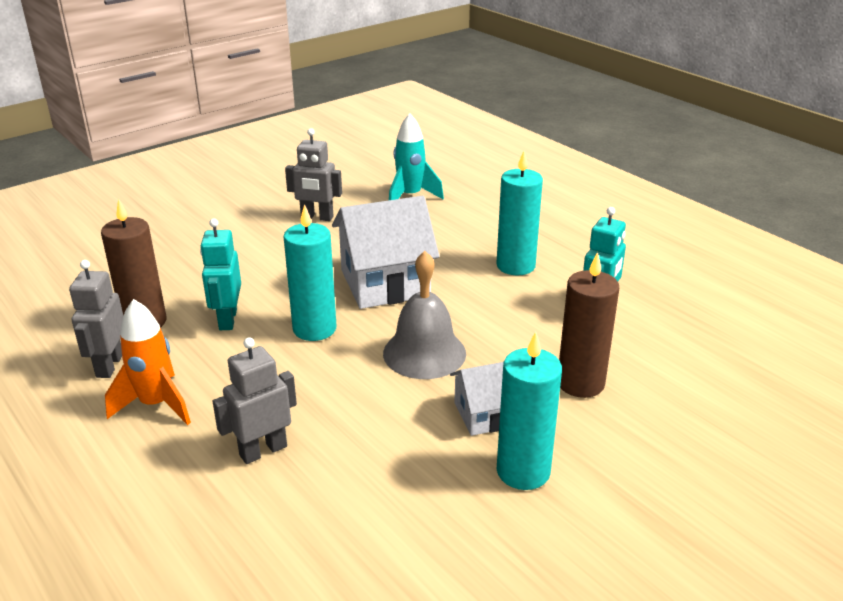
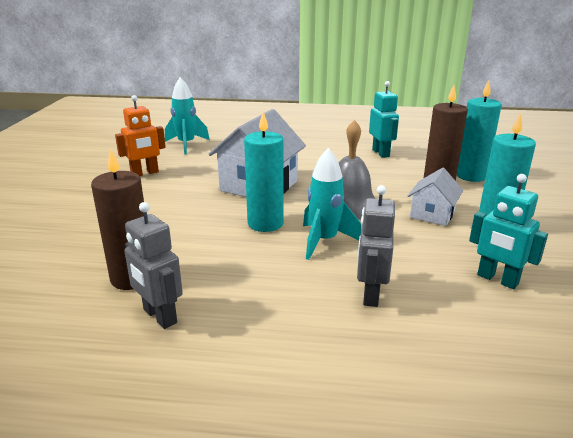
camera: 45 degrees left, 5 degrees down
(156, 405) = (249, 315): orange rocket -> none
(227, 319) = (196, 246): turquoise robot -> turquoise robot (497, 280)
(317, 217) = (145, 173): grey robot -> orange robot
(326, 377) = (324, 241): none -> turquoise rocket
(515, 266) = (310, 152): turquoise candle -> turquoise candle (471, 176)

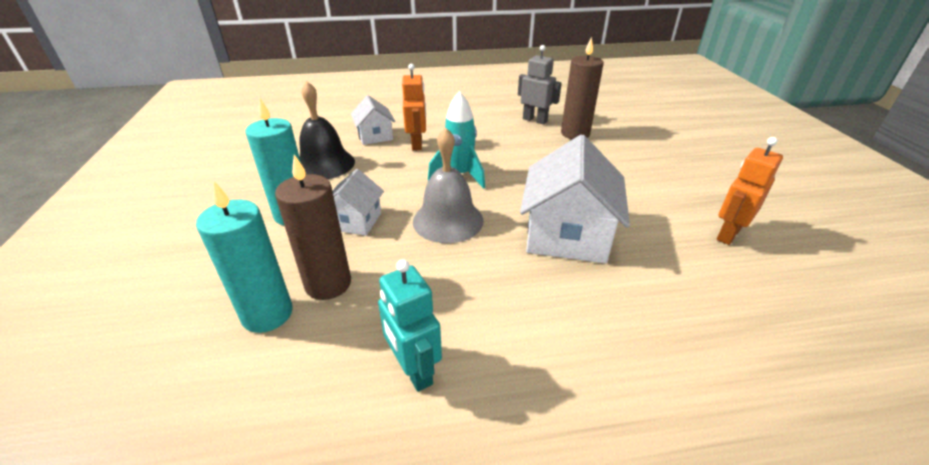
camera: 165 degrees right, 10 degrees up
(186, 145) = (786, 326): turquoise rocket -> none
(265, 223) = (520, 185): turquoise candle -> none
(370, 294) = (417, 144): grey robot -> orange robot
(440, 323) = (375, 136): none -> white house
(497, 280) = (324, 164): turquoise robot -> black bell

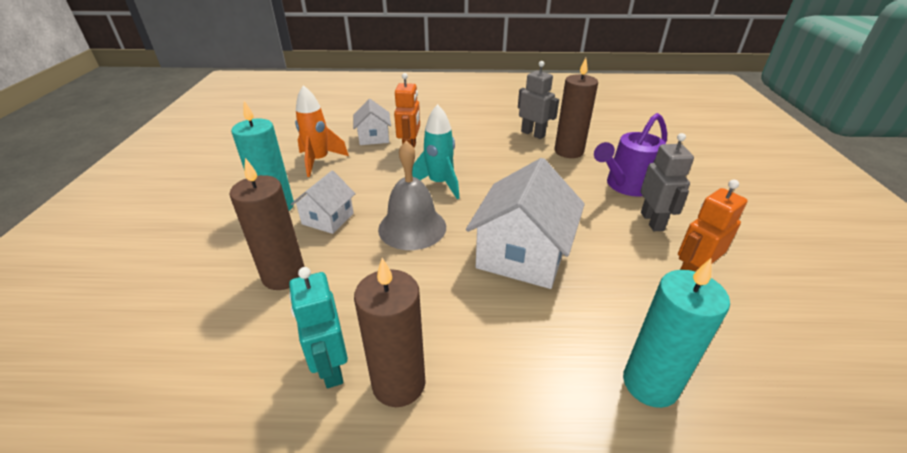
camera: 10 degrees right, 0 degrees up
(267, 314) = (223, 297): turquoise candle -> turquoise candle (650, 384)
(324, 164) = (319, 161): black bell -> orange rocket
(491, 375) = (399, 383): none -> brown candle
(639, 161) = (625, 186): none -> purple watering can
(675, 191) = (652, 221): none -> grey robot

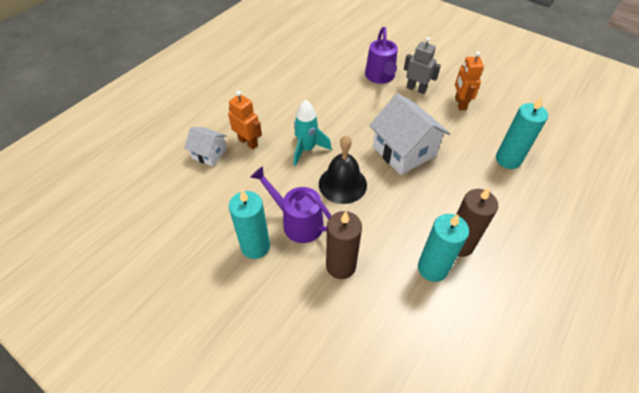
camera: 55 degrees left, 15 degrees up
(319, 161) = (213, 199): orange rocket -> none
(328, 219) = (297, 222): white house -> purple watering can
(331, 368) = (432, 268): turquoise robot -> turquoise candle
(412, 227) = (342, 184): grey bell -> black bell
(533, 134) = (291, 76): grey robot -> none
(568, 151) = (326, 75): brown candle -> none

